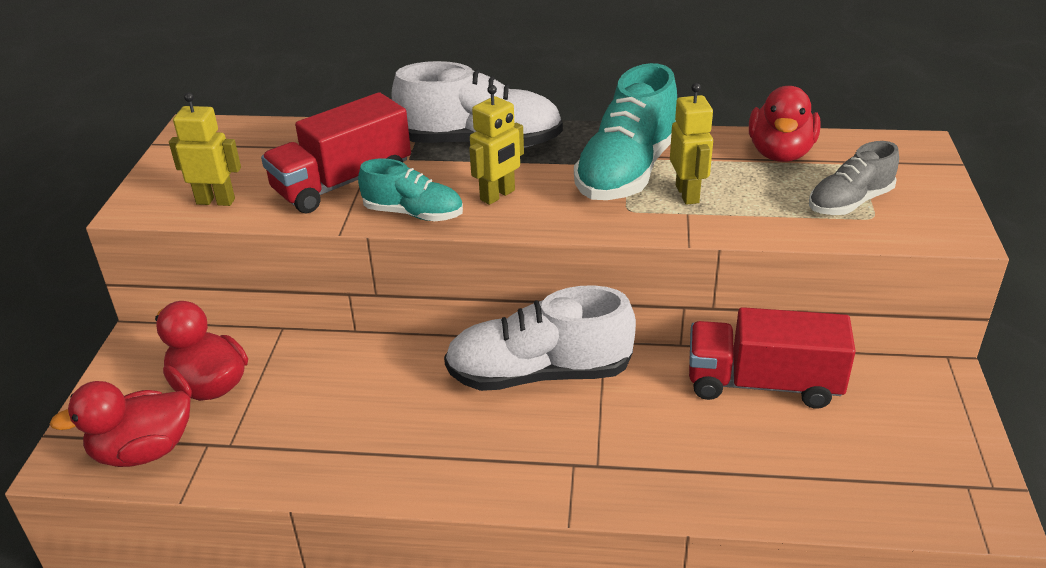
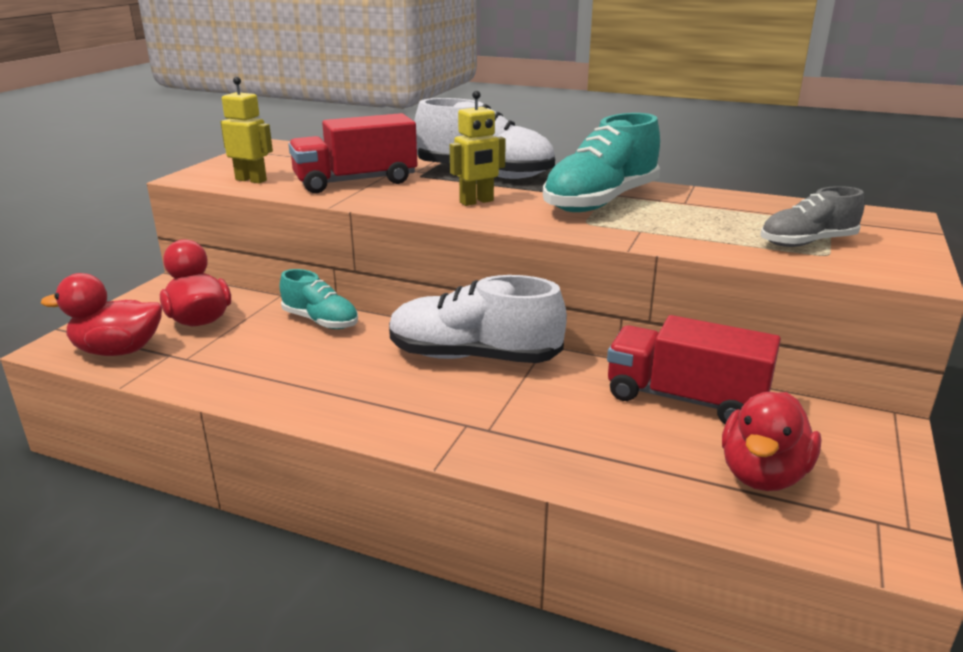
camera: 15 degrees right, 10 degrees down
(413, 214) = (398, 203): turquoise shoe -> turquoise shoe (320, 321)
(687, 194) = (648, 220): yellow robot -> none
(780, 153) = (753, 207): red duck -> red duck (763, 474)

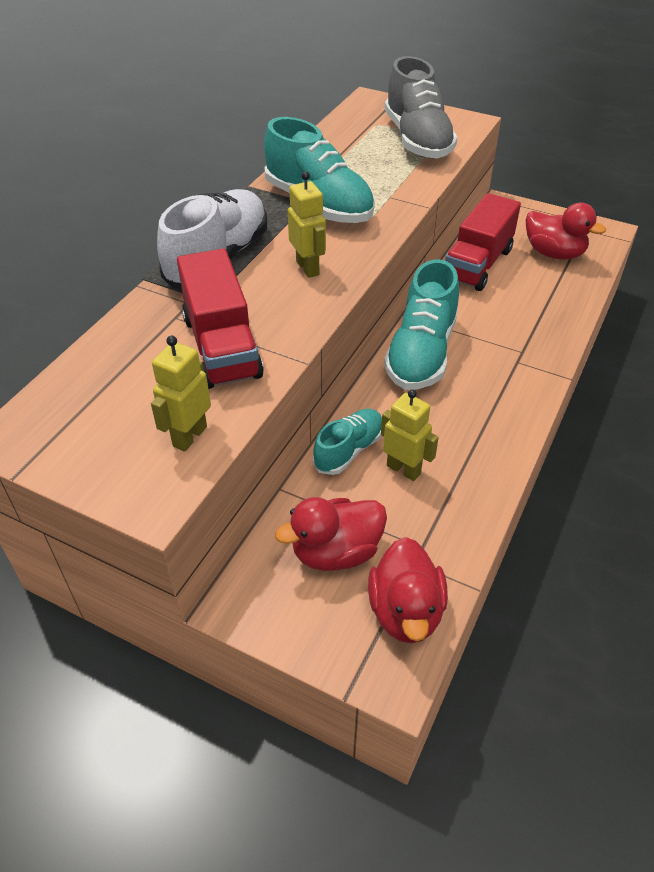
camera: 85 degrees left, 20 degrees up
(288, 348) = (403, 469): none -> yellow robot
(473, 357) = (421, 353): white shoe -> turquoise shoe
(807, 243) = (417, 140): grey shoe -> grey shoe, size x1.70

